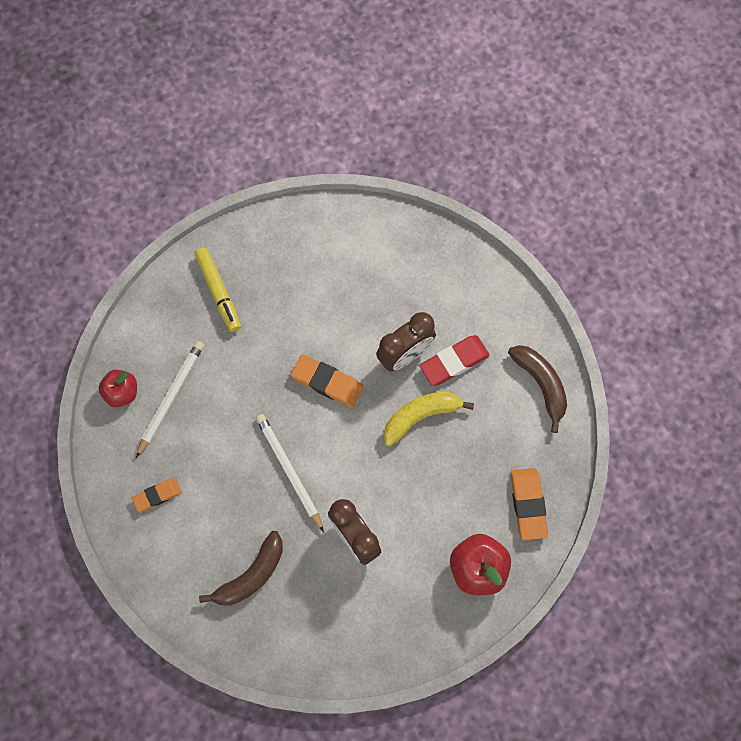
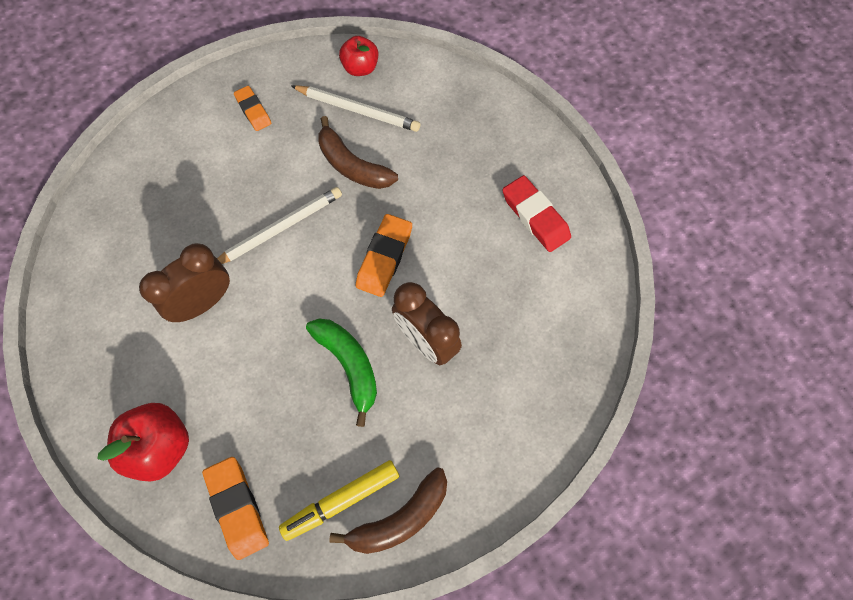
camera: 85 degrees right, 5 degrees down
(219, 292) = (480, 139): yellow marker -> yellow marker (341, 500)
(251, 575) = (167, 203): brown banana -> brown banana (352, 165)
(420, 416) = (349, 365): yellow banana -> green banana
(454, 362) = (422, 401): red eraser -> red eraser (535, 216)
(528, 504) = (237, 508): orange eraser -> orange eraser turned 75 degrees clockwise

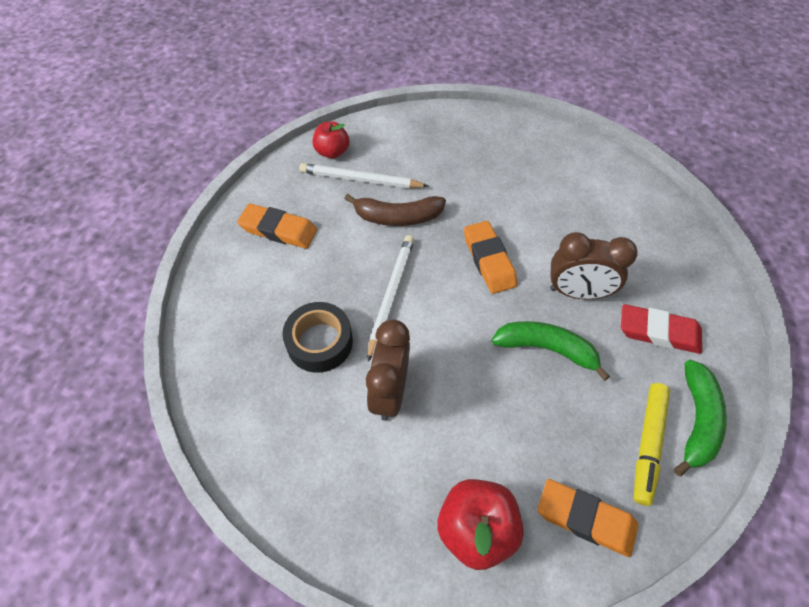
camera: 40 degrees left, 10 degrees down
(194, 226) = (319, 342): none -> black tape
(253, 111) = (278, 230): orange eraser -> orange eraser, size x1.54
(357, 110) = (361, 179): white pencil -> white pencil turned 150 degrees counterclockwise
(400, 518) = (696, 421): brown banana -> green banana
(535, 216) = (554, 167): red eraser -> red eraser (658, 332)

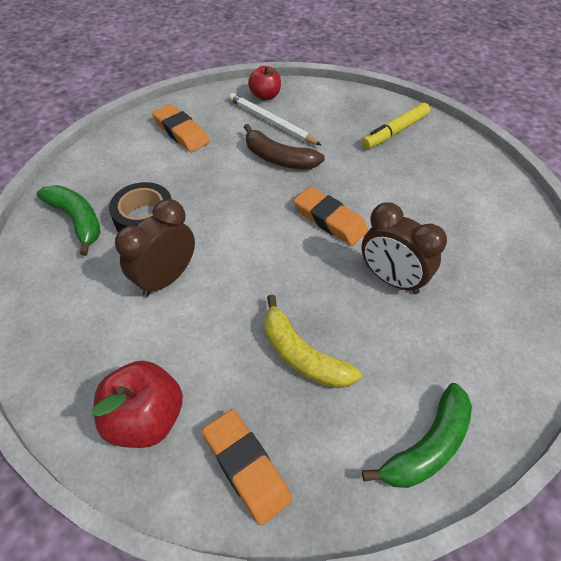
camera: 30 degrees right, 5 degrees down
(391, 295) = (226, 211): white pencil -> none
(489, 260) = (329, 220): orange eraser -> orange eraser turned 60 degrees counterclockwise
(546, 349) = (325, 310): green banana -> green banana (77, 220)
(557, 399) = (302, 355): none -> yellow banana
(647, 444) = (358, 439): yellow marker -> yellow marker (395, 132)
(658, 332) = (448, 349): red eraser -> none

